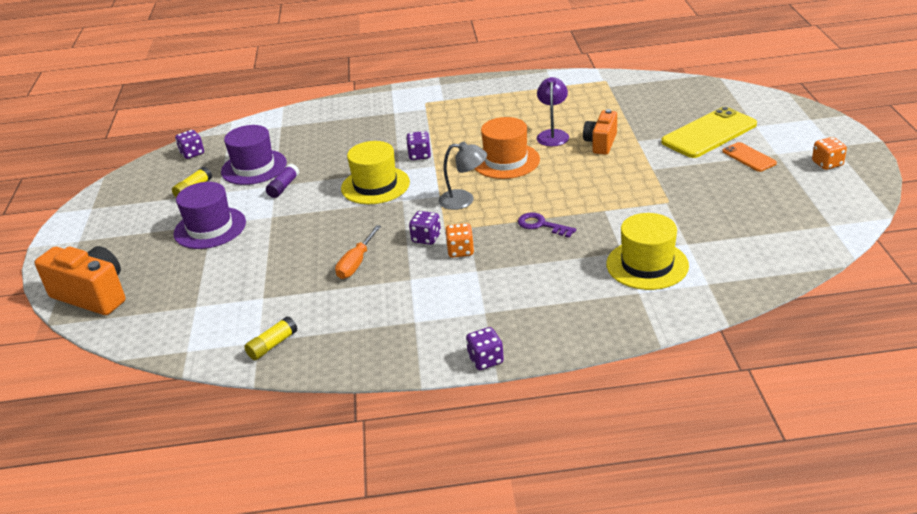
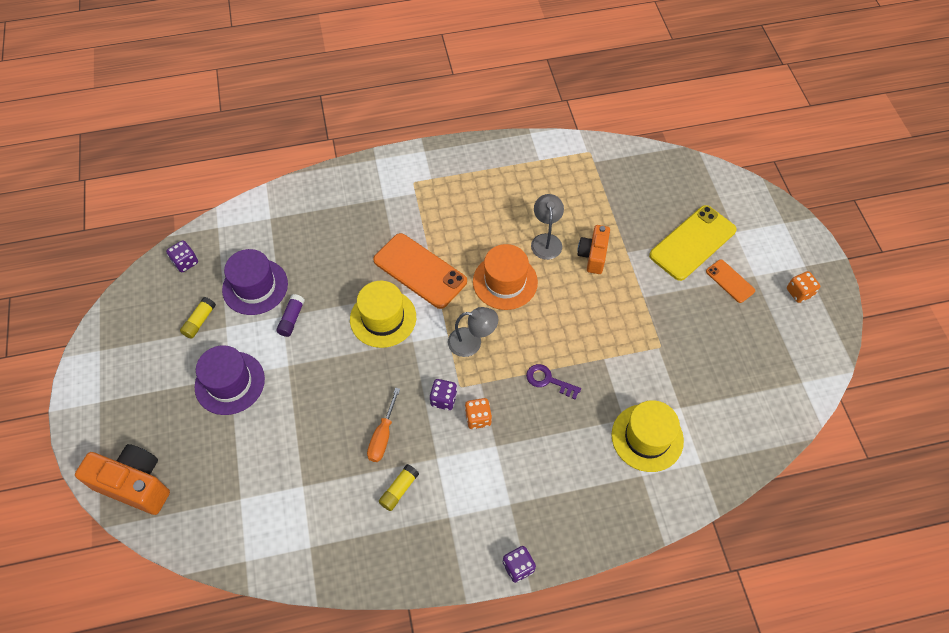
camera: 10 degrees left, 25 degrees up
(272, 345) = (324, 552): yellow glue stick -> yellow glue stick (399, 490)
(419, 155) = (420, 271): purple dice -> orange phone
(553, 134) = (546, 240): purple lamp -> grey lamp

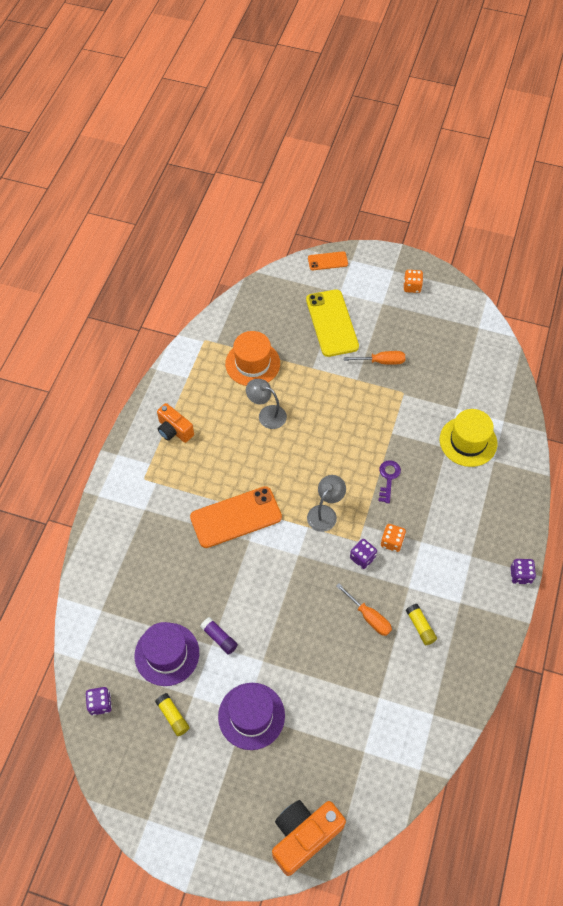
camera: 60 degrees left, 0 degrees up
(383, 318) = (263, 566): yellow hat -> none
(505, 282) = (285, 462): orange hat -> orange hat (252, 363)
(548, 380) = (388, 478): purple key -> purple key turned 135 degrees clockwise
(593, 255) = (301, 391): orange camera -> orange camera (174, 430)
(682, 308) = (381, 361): none -> orange screwdriver
(730, 281) = (377, 320): orange phone -> orange phone (327, 261)

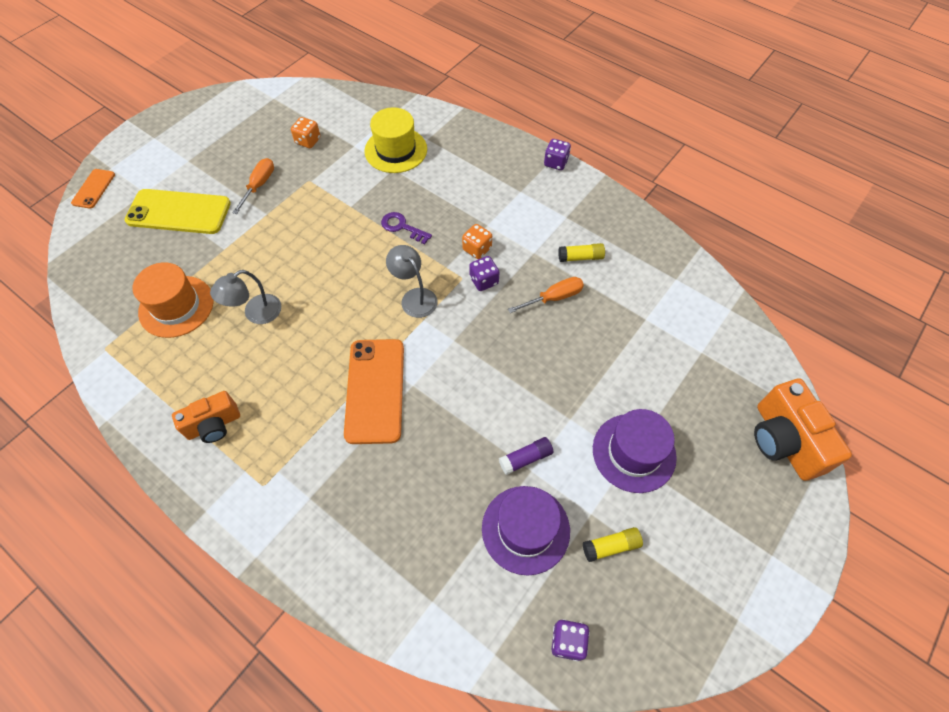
camera: 70 degrees left, 0 degrees up
(412, 287) = (186, 130): orange dice -> orange dice (308, 141)

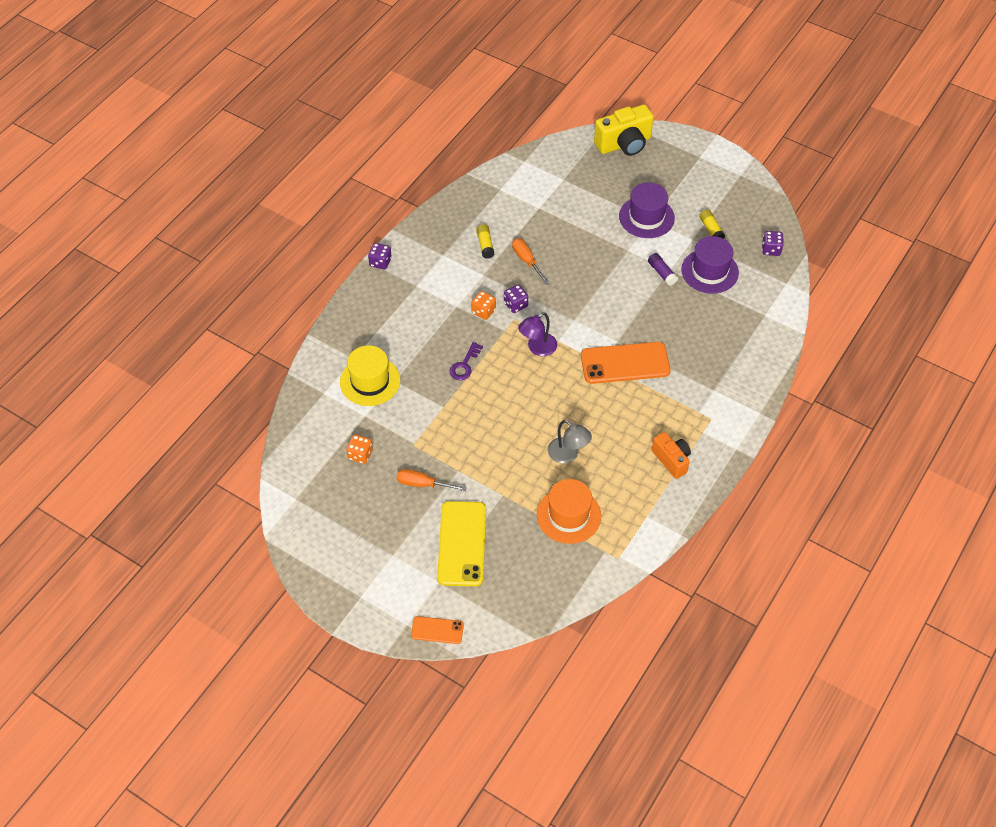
camera: 95 degrees left, 5 degrees down
(414, 297) = (537, 348): grey lamp -> purple lamp
(784, 441) = (624, 144): orange camera -> yellow camera

